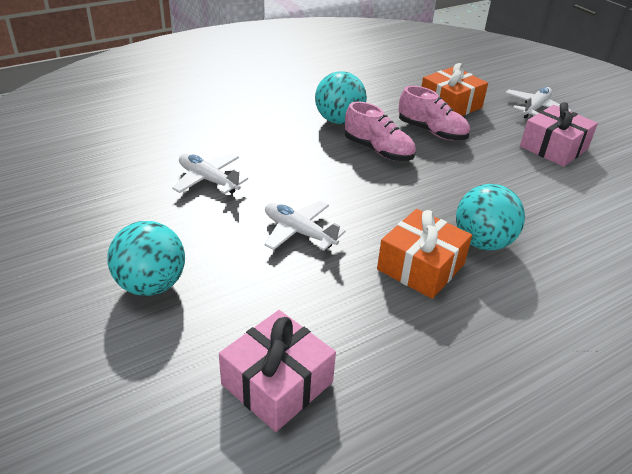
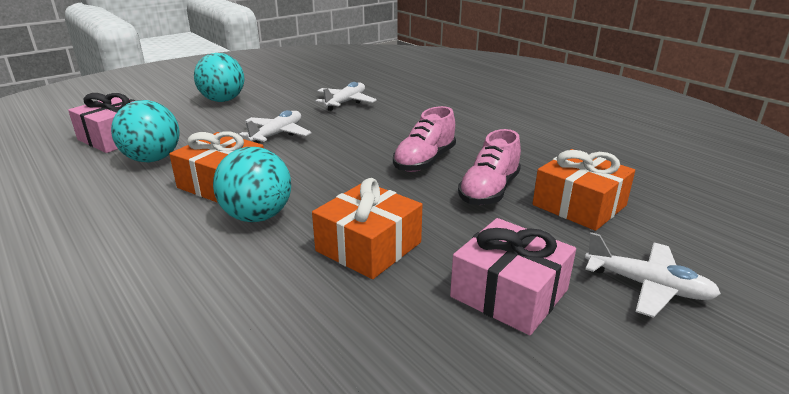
camera: 85 degrees right, 10 degrees down
(339, 120) = (477, 141): turquoise ball -> turquoise ball (153, 159)
(517, 190) = (368, 246): none -> orange gift

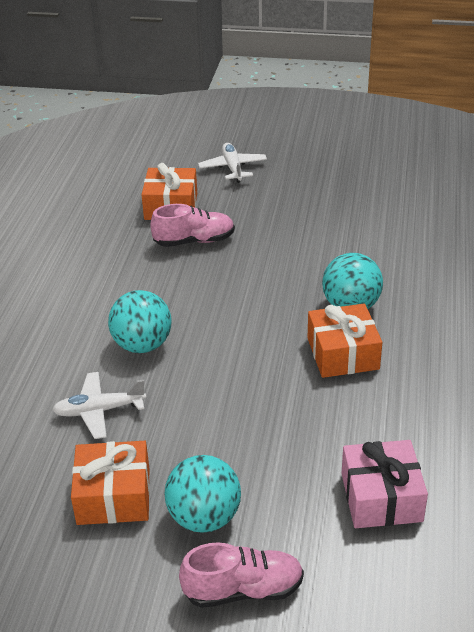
camera: 130 degrees left, 10 degrees up
(153, 159) = (371, 426): turquoise ball -> turquoise ball (142, 345)
(277, 134) = (234, 394): white plane -> none
(368, 246) = (316, 250): orange gift -> orange gift (113, 496)
(424, 161) = (182, 286): pink shoe -> pink shoe (243, 590)
(509, 293) = (291, 196): pink gift -> none

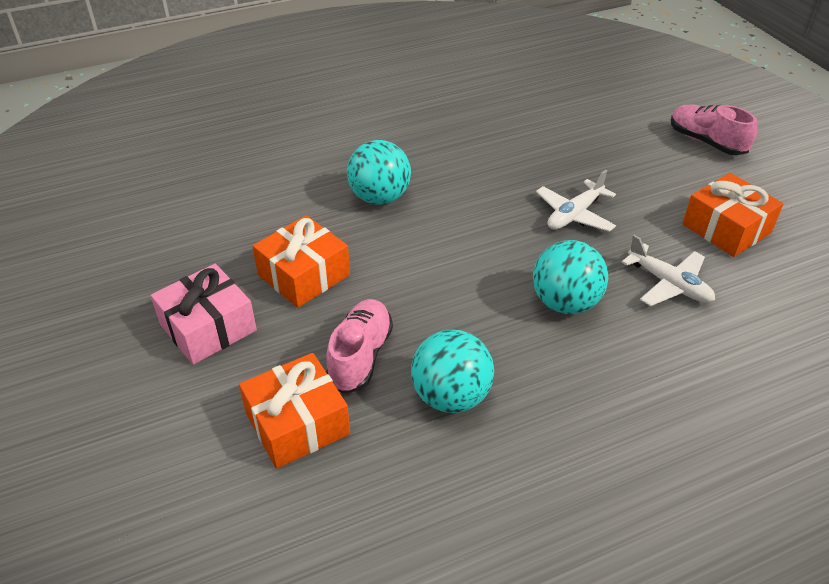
camera: 125 degrees left, 5 degrees up
(194, 241) = (360, 356): pink shoe -> pink shoe turned 60 degrees clockwise
(204, 517) = (682, 179): turquoise ball -> turquoise ball (451, 396)
(233, 168) = (153, 407): white plane -> white plane (574, 214)
(343, 353) = (448, 180): orange gift -> orange gift (304, 275)
(381, 497) = (571, 118): pink gift -> pink gift (208, 327)

